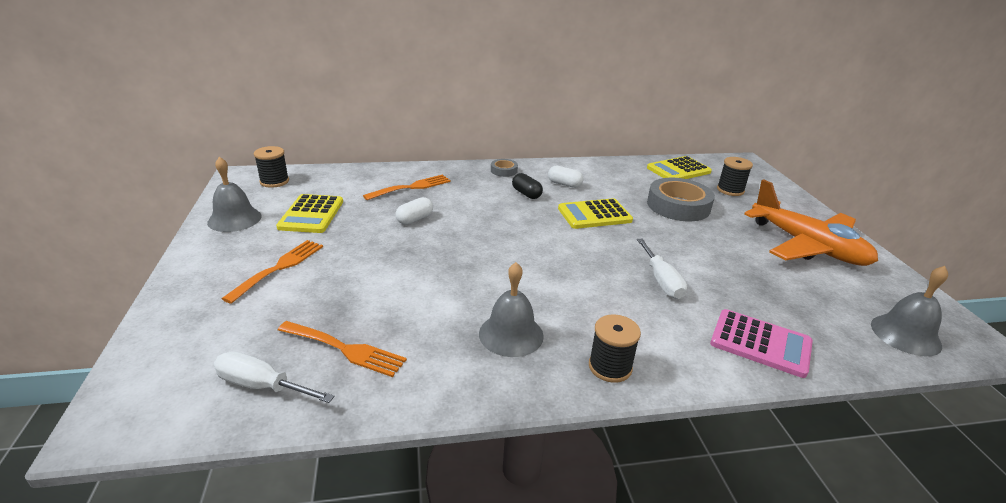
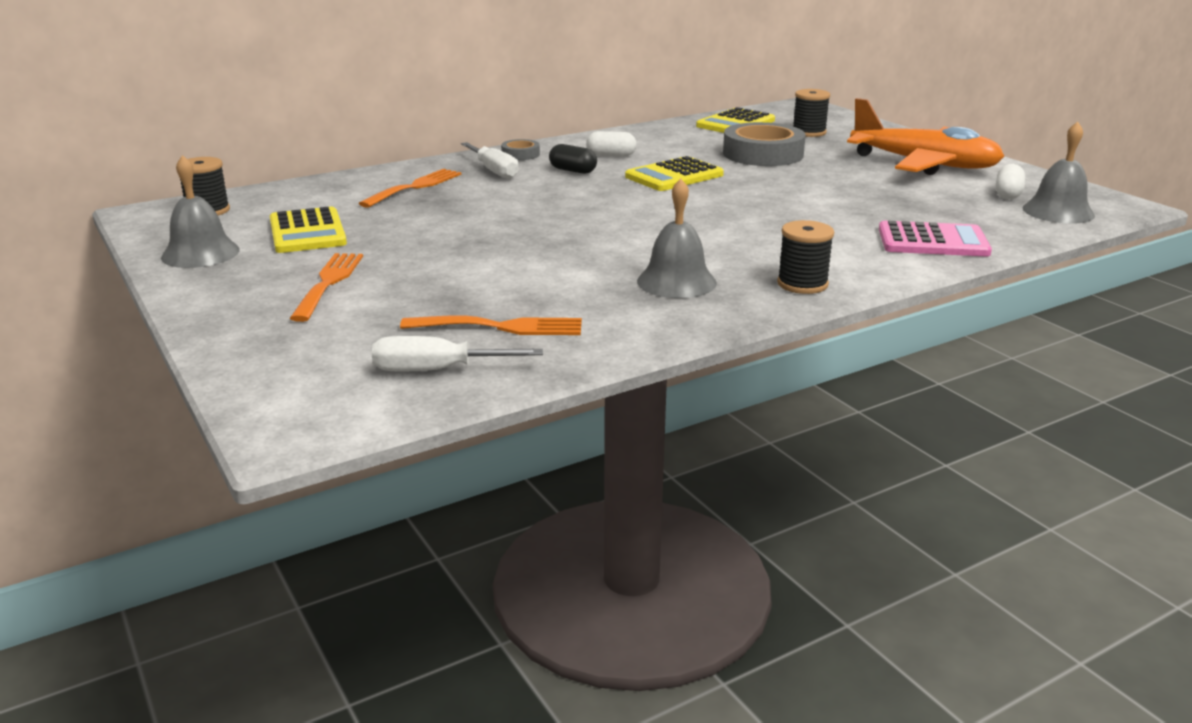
camera: 20 degrees left, 5 degrees down
(415, 219) = (455, 214): white capsule -> white capsule (1008, 194)
(661, 281) = (798, 215): white screwdriver -> white screwdriver (494, 171)

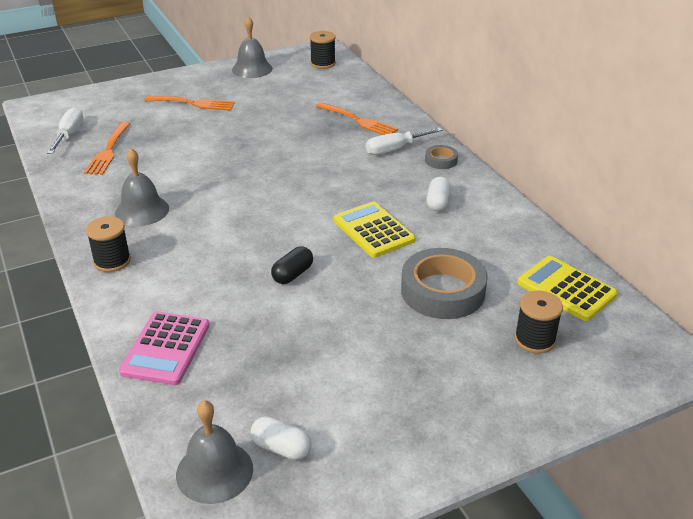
camera: 95 degrees right, 10 degrees up
(307, 232) = (277, 93): yellow calculator -> none
(573, 171) = (393, 182): black capsule -> black capsule (293, 274)
(924, 164) = (399, 407): orange plane -> none

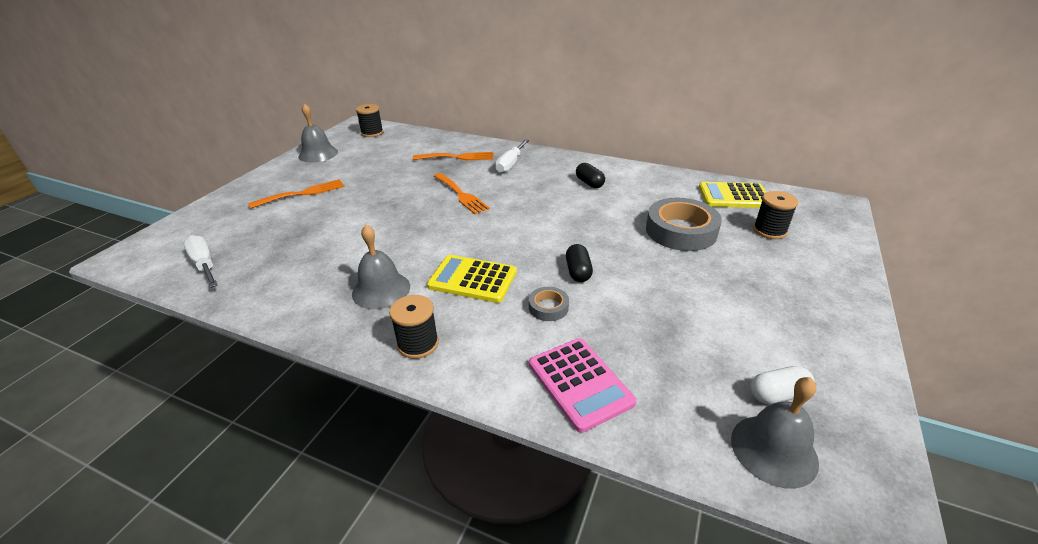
camera: 40 degrees left, 0 degrees up
(108, 151) = (271, 260): orange fork -> orange fork (461, 195)
(373, 230) = (580, 217): yellow calculator -> yellow calculator (472, 279)
(438, 202) = (589, 183): white capsule -> black capsule
(441, 160) = (549, 159): grey tape -> grey tape (548, 307)

